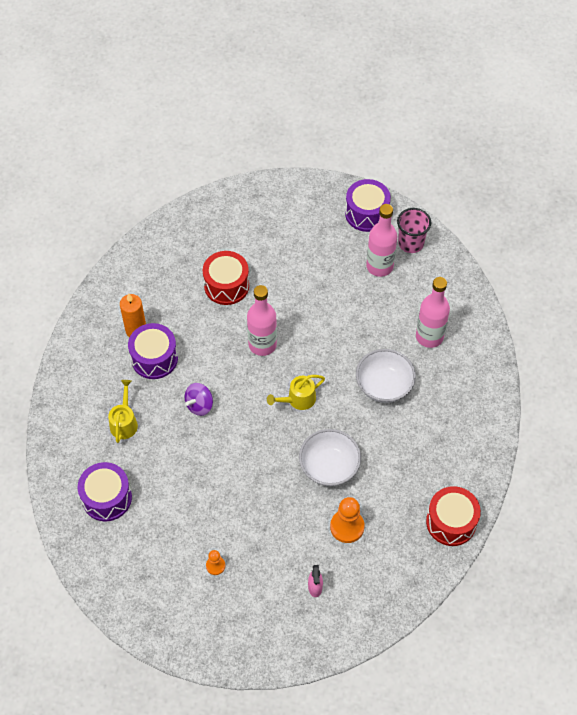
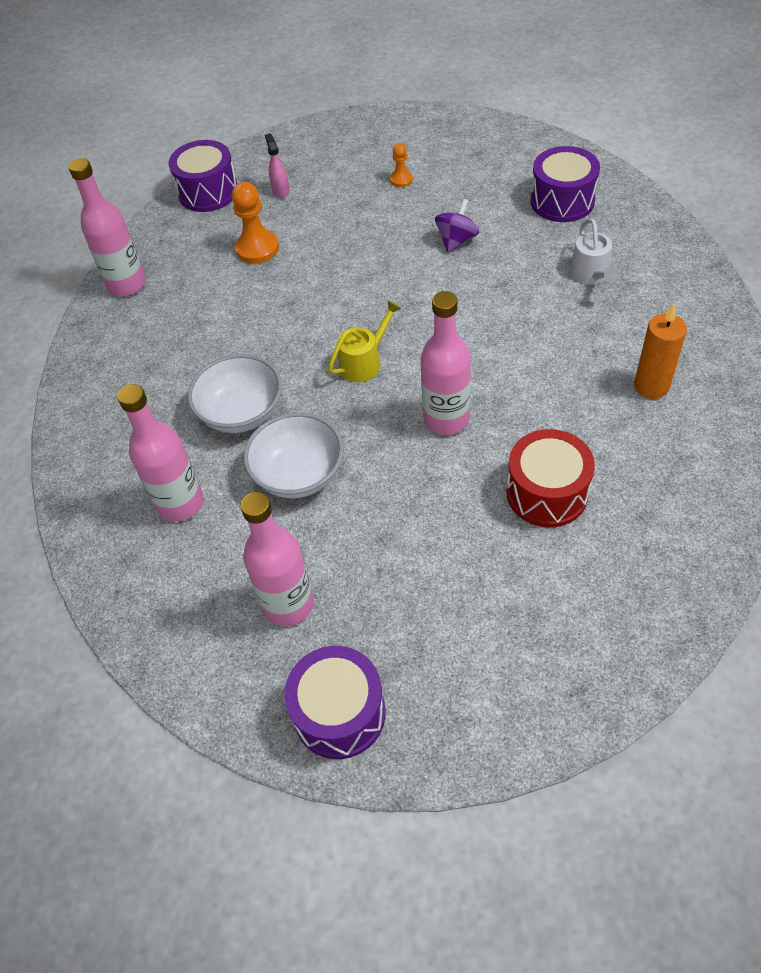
camera: 170 degrees right, 5 degrees down
(124, 422) = (591, 275): yellow watering can -> white watering can
(154, 358) = (599, 357): purple drum -> purple drum (208, 192)
(199, 405) = (501, 319): purple spinning top -> purple spinning top (456, 240)
(329, 467) = (296, 299): white bowl -> white bowl (299, 474)
(411, 243) = (237, 670): pink cup -> none
(451, 522) = (127, 284): red drum -> pink bottle

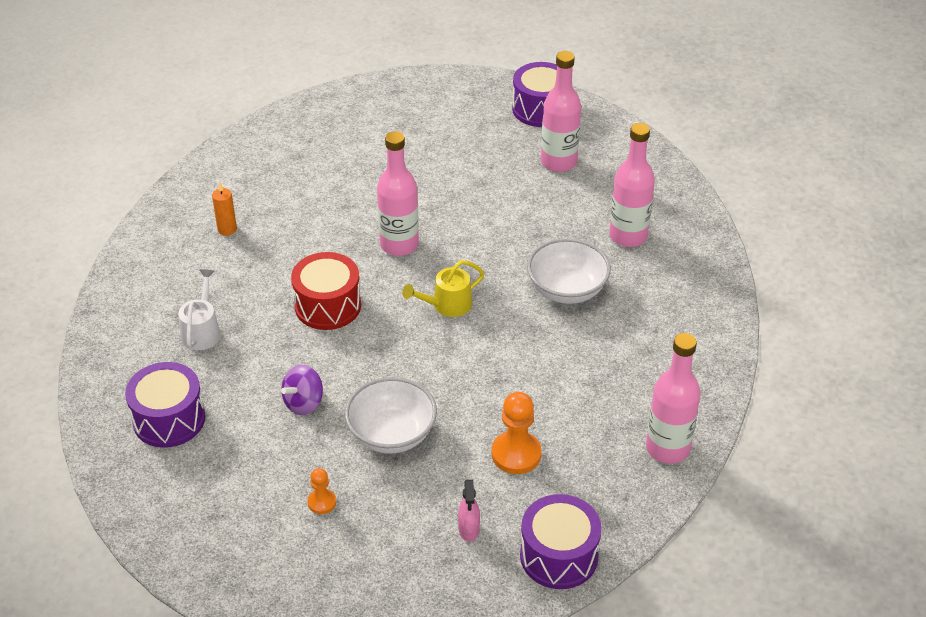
camera: 170 degrees left, 10 degrees down
(299, 474) = (530, 234): white bowl -> white bowl (392, 434)
(547, 493) = (353, 182): red drum -> red drum (328, 306)
(651, 386) = (227, 229): orange candle -> orange candle, size x0.66

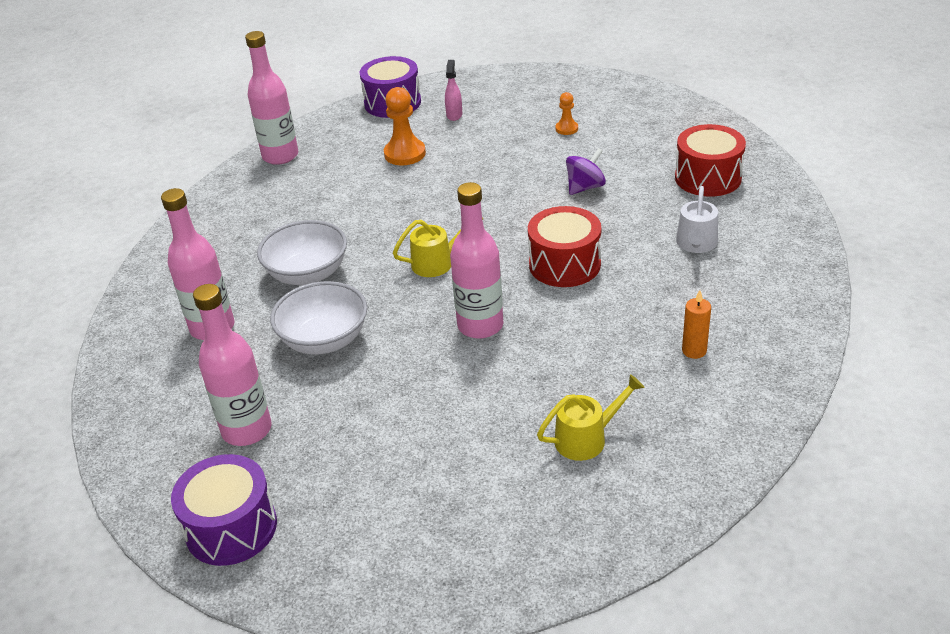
camera: 170 degrees left, 5 degrees down
(169, 419) = (708, 178): purple drum -> red drum
(315, 166) = (586, 438): none -> yellow watering can
(392, 434) = (507, 166): white bowl -> white bowl (324, 340)

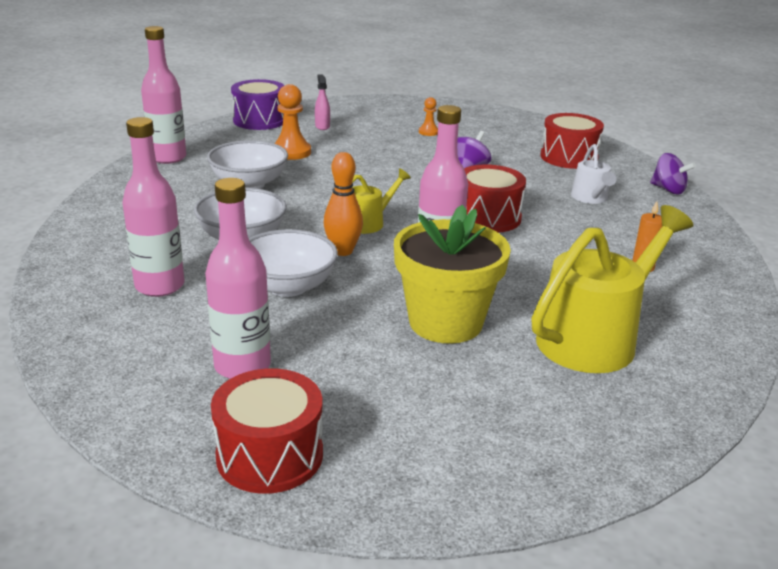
camera: 20 degrees left, 10 degrees down
(231, 528) = (269, 455): purple drum -> red drum
(344, 199) = (249, 184): none -> white bowl
(395, 299) = (343, 251): none -> orange bowling pin
(450, 401) = (445, 322): none -> yellow flower pot
(586, 438) = (595, 338): yellow watering can -> yellow watering can, size x1.94
(797, 237) = (668, 190): none -> purple spinning top

